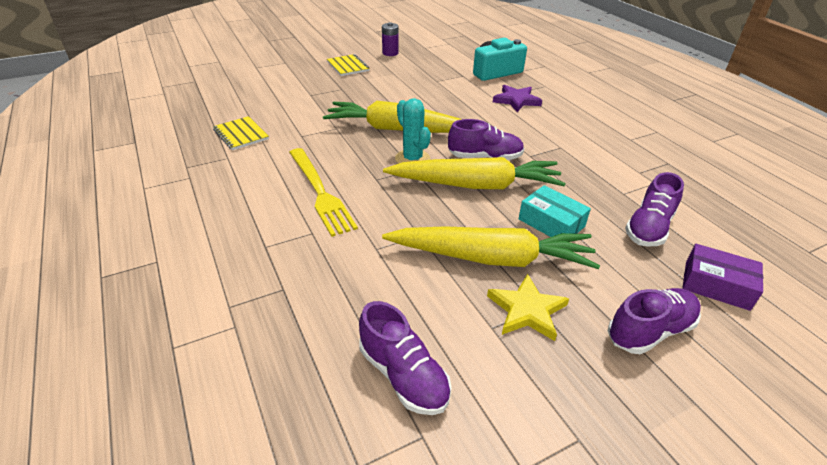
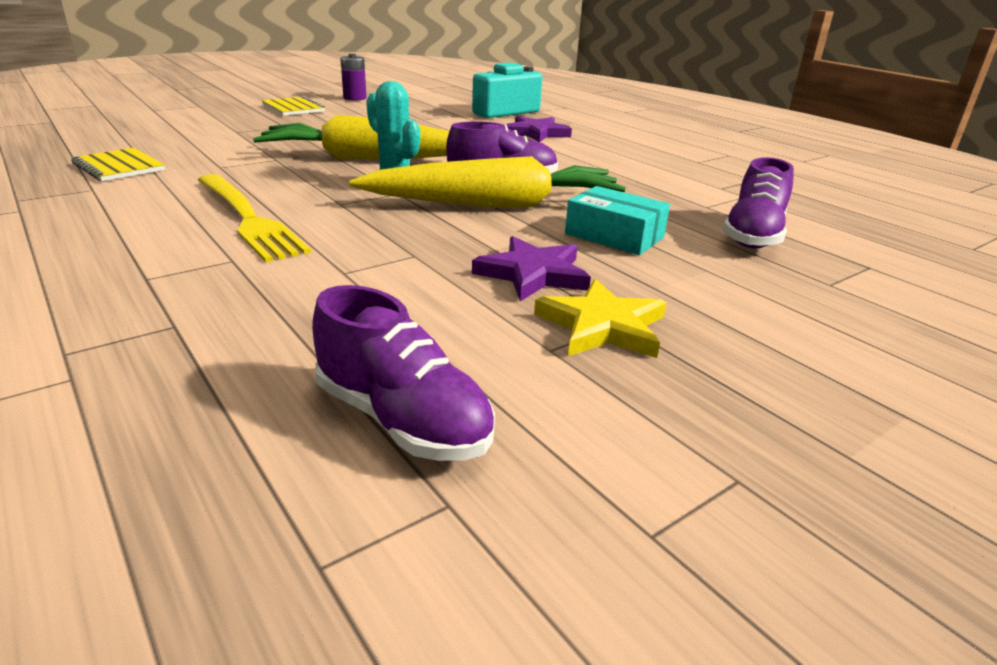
camera: 10 degrees left, 10 degrees down
(491, 258) = (533, 274): yellow carrot -> purple star
(649, 331) = (798, 337): purple shoe -> none
(716, 285) = (870, 285): purple box -> none

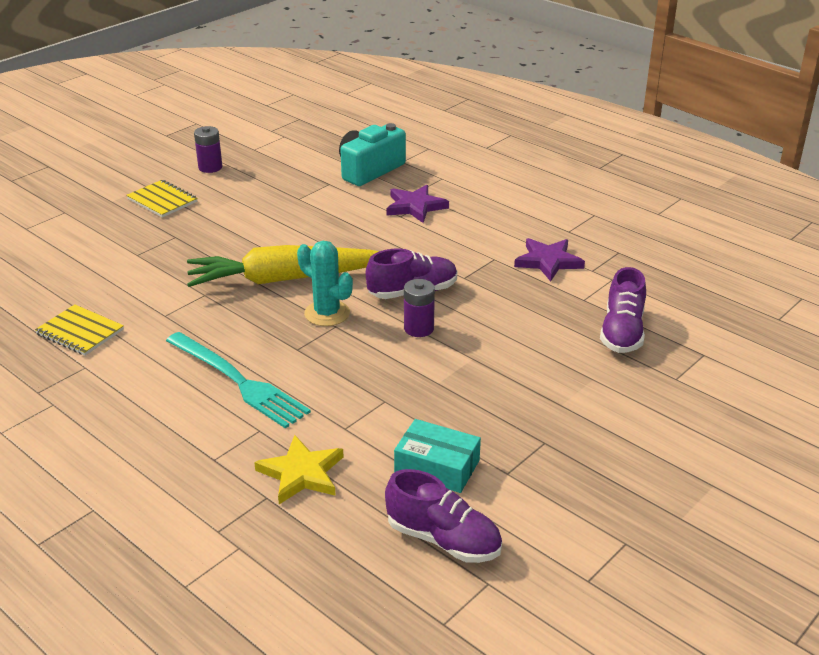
camera: 10 degrees left, 5 degrees up
(247, 218) = (238, 381): yellow fork -> turquoise fork
(494, 205) = (419, 328): yellow carrot -> purple battery
(533, 274) = (475, 405): purple star -> purple star (548, 261)
(602, 326) = (534, 447): yellow star -> yellow star (301, 473)
(614, 235) = (521, 351): turquoise box -> turquoise box (437, 466)

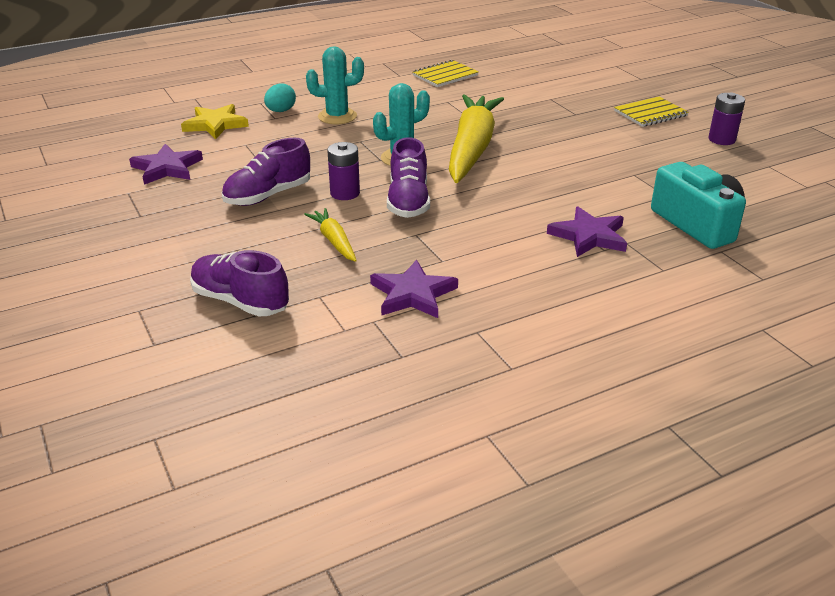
camera: 110 degrees right, 0 degrees up
(237, 431) = (281, 111): none -> turquoise egg
(238, 381) = (337, 116): turquoise fork -> turquoise cactus
(437, 466) = (167, 168): turquoise box -> purple star
(443, 539) = (99, 157): purple shoe -> purple shoe (268, 196)
(504, 313) = (334, 241): none -> yellow carrot

